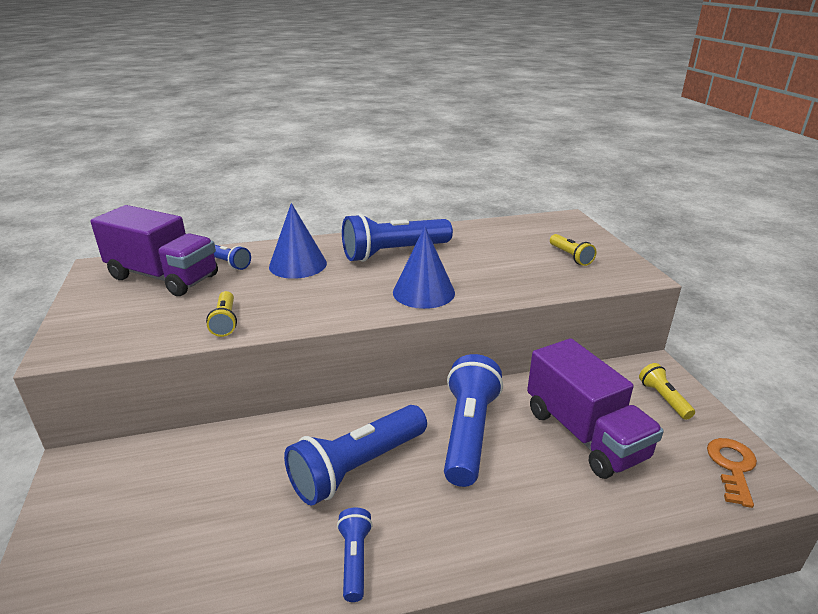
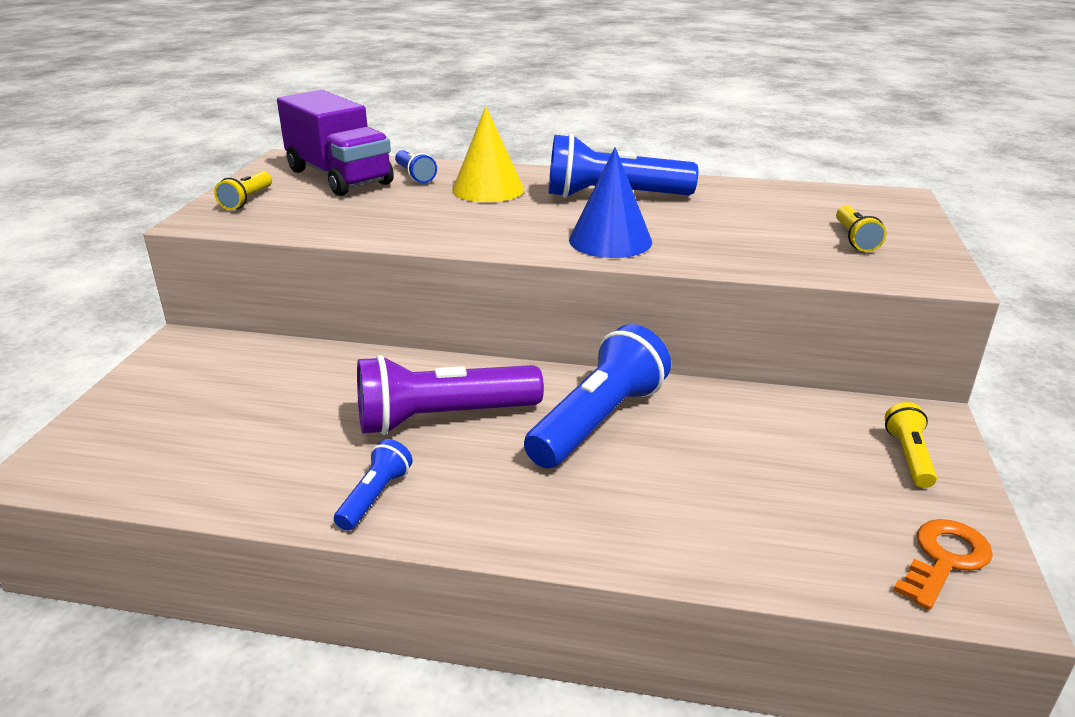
camera: 25 degrees right, 0 degrees up
(225, 322) = (364, 226): yellow flashlight -> yellow flashlight (247, 200)
(298, 265) = (488, 189): blue cone -> yellow cone
(357, 467) = (442, 418): blue flashlight -> purple flashlight
(584, 434) = (751, 463): purple truck -> none

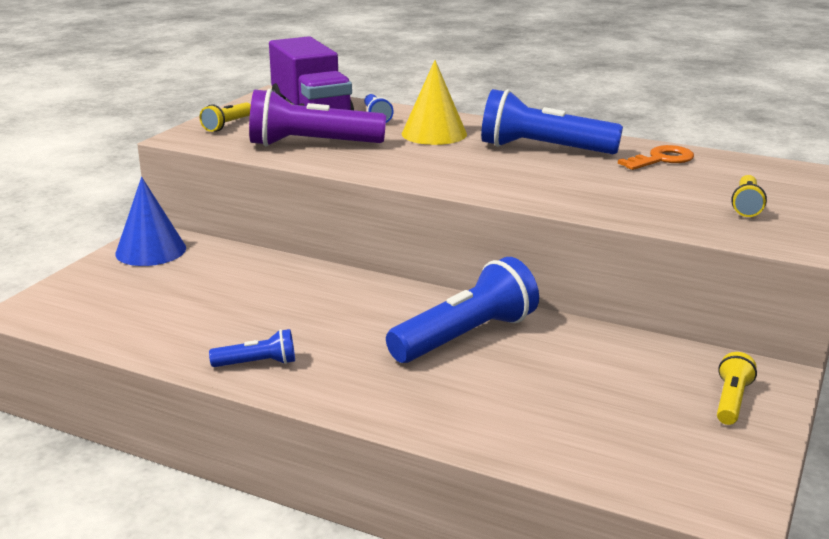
camera: 15 degrees right, 5 degrees down
(375, 496) = (257, 363): blue flashlight -> blue flashlight turned 45 degrees clockwise
(442, 418) = (336, 317): purple flashlight -> purple flashlight (311, 145)
(610, 240) = (515, 185): blue cone -> blue cone (151, 251)
(944, 559) = (708, 477): orange key -> orange key (661, 159)

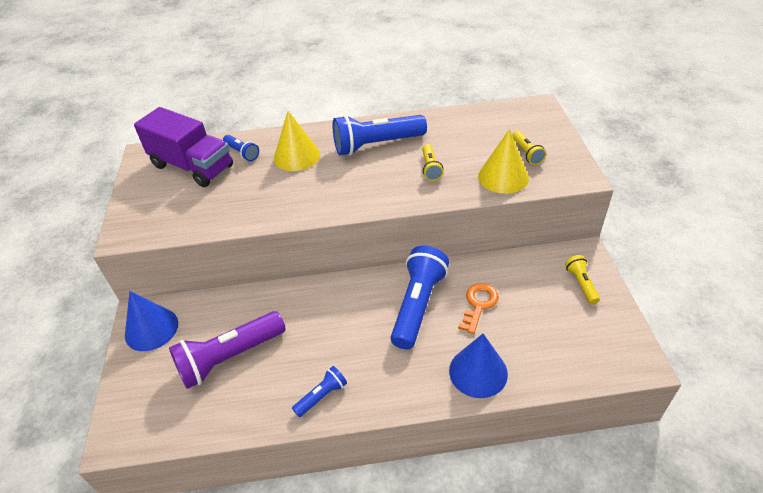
camera: 30 degrees left, 20 degrees up
(227, 125) = (144, 206): yellow flashlight -> yellow flashlight (430, 168)
(311, 145) = (227, 203): purple flashlight -> purple flashlight (229, 358)
(472, 420) = (478, 372): none -> blue cone
(661, 159) = (449, 127): orange key -> orange key (478, 304)
(681, 214) = (503, 177): none -> yellow cone

